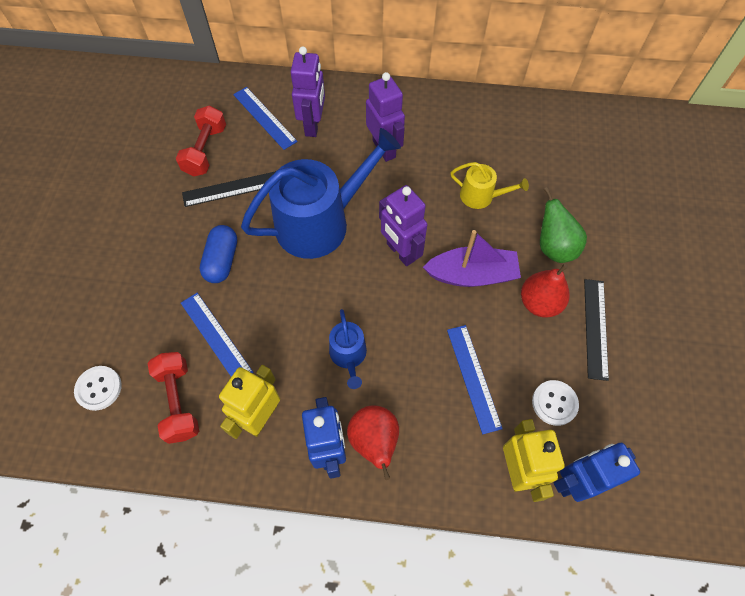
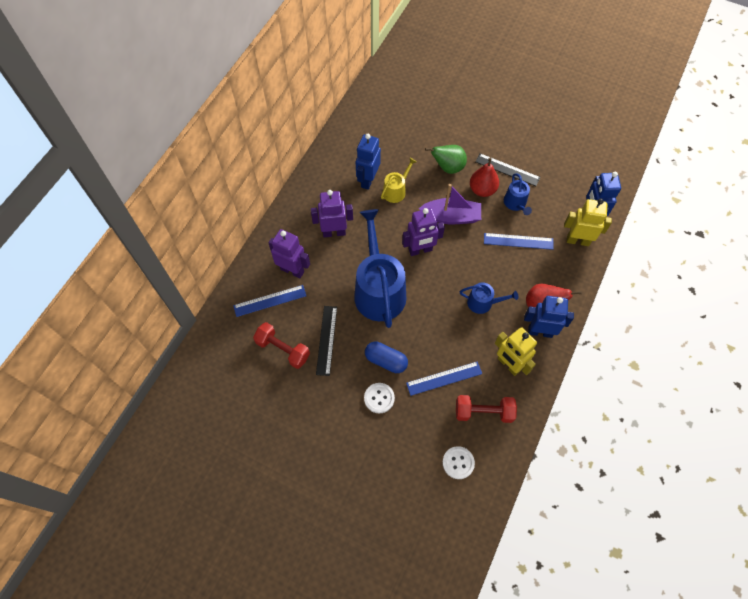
camera: 70 degrees left, 0 degrees up
(472, 275) = (451, 217): purple boat -> purple boat turned 75 degrees clockwise
(481, 160) = (368, 180): none -> blue robot
(539, 356) = (515, 203): none -> blue watering can
(554, 403) = (545, 208): white button -> white button (379, 398)

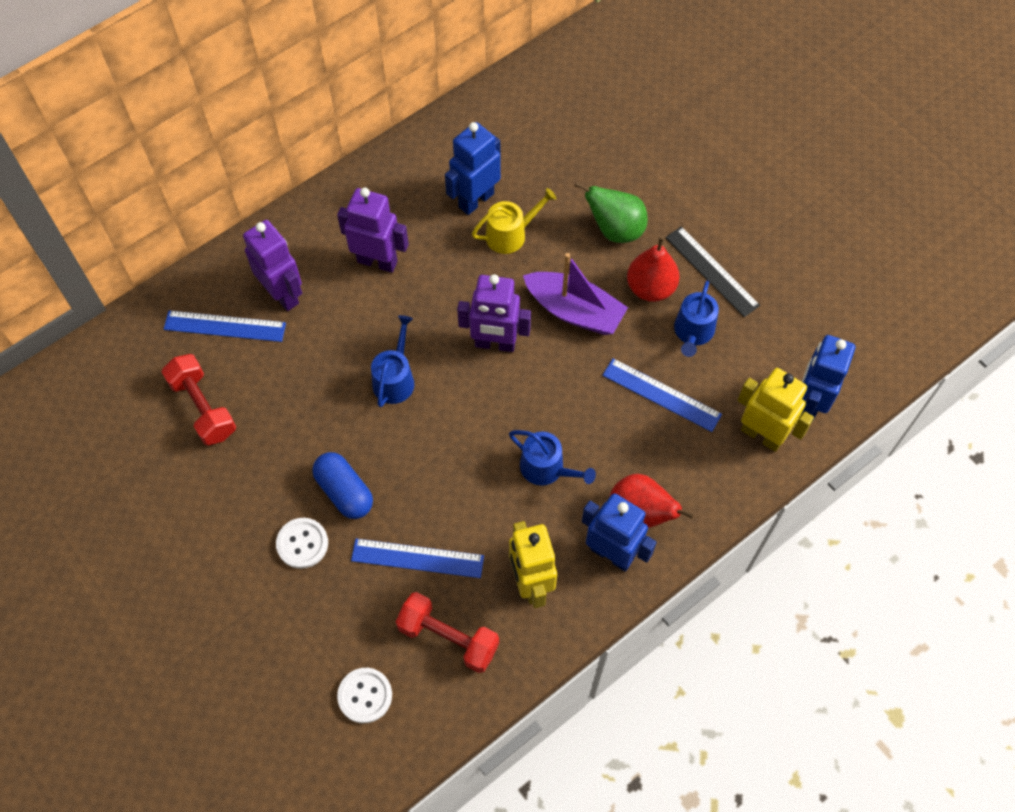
camera: 25 degrees right, 0 degrees up
(326, 340) = (274, 421): black ruler -> none
(378, 290) = (395, 379): blue watering can -> blue watering can, size x0.47

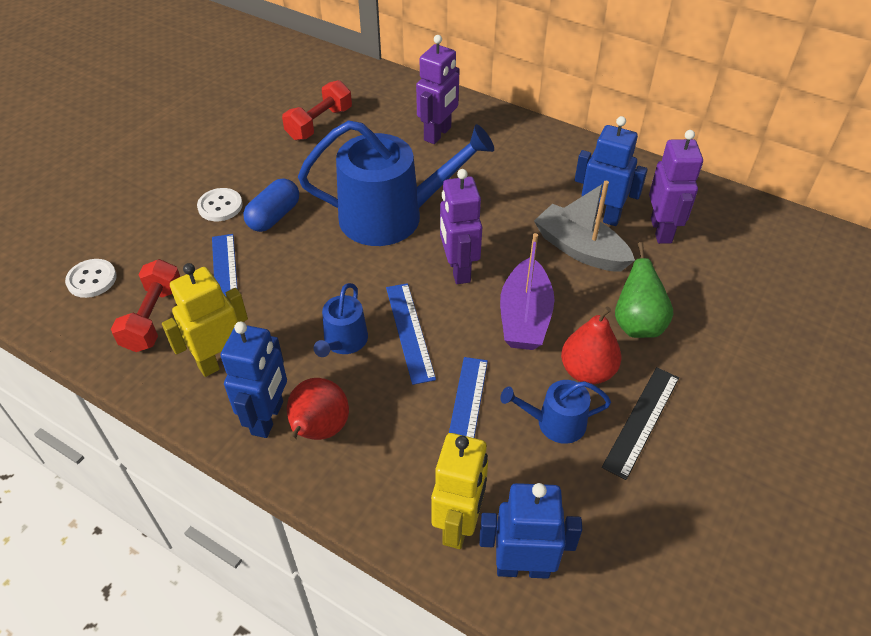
camera: 70 degrees right, 15 degrees down
(225, 326) = (393, 114): blue ruler -> blue ruler (409, 332)
(377, 261) = (499, 175): purple robot -> purple robot (661, 230)
(395, 379) = (391, 216): blue watering can -> blue watering can, size x2.11
(510, 234) = (580, 249): yellow watering can -> grey boat

